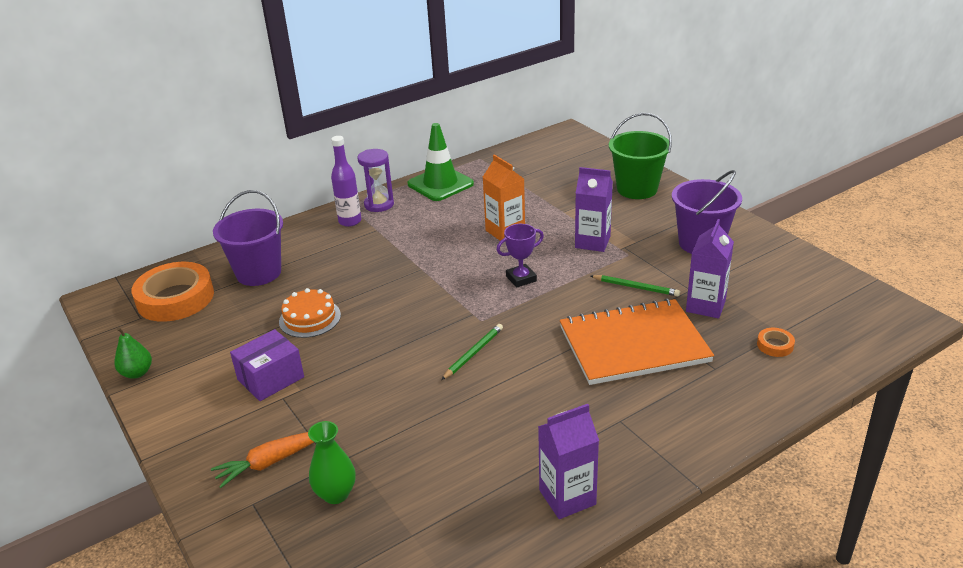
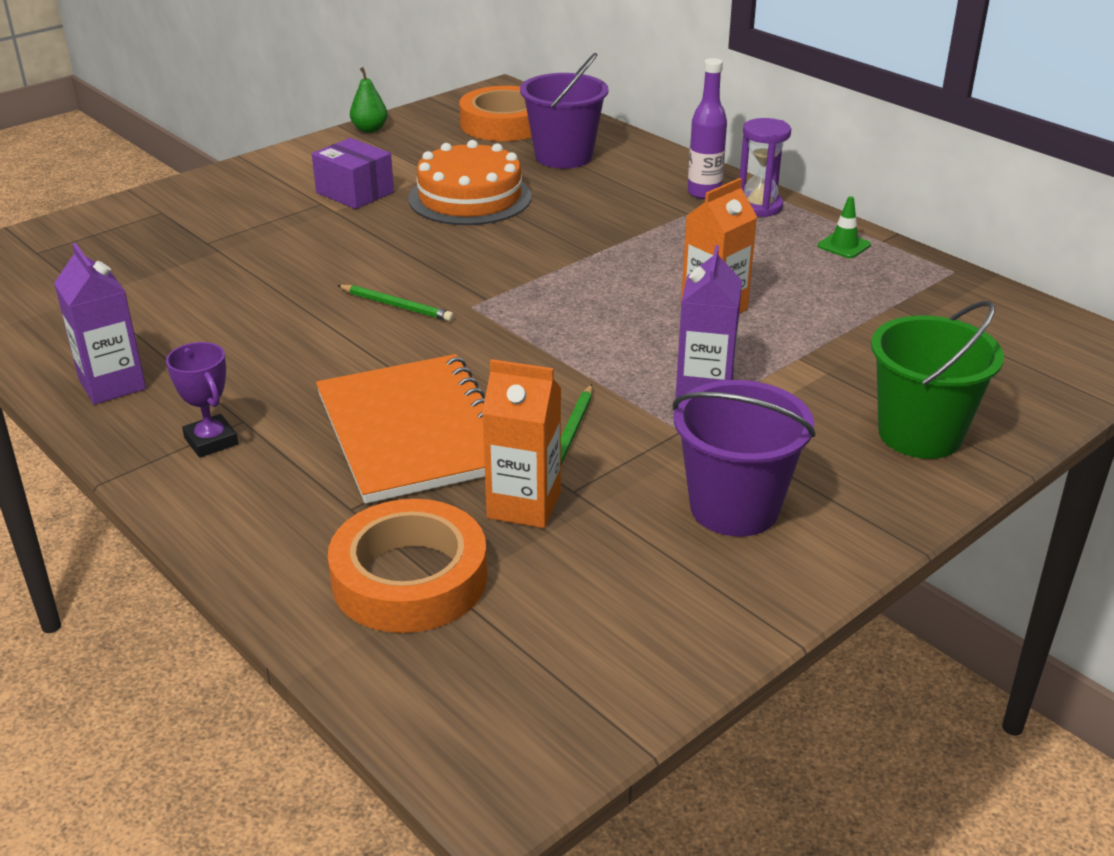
camera: 80 degrees right, 0 degrees up
(269, 462) = (218, 211): orange carrot -> none
(310, 318) = (470, 197): orange cake -> orange cake, size x1.58
(336, 494) = (161, 250): green vase -> none
(440, 184) = (844, 245): green traffic cone -> green traffic cone, size x0.48
(521, 279) = (580, 330): purple trophy -> purple trophy (211, 441)
(705, 306) = (524, 505): purple carton -> orange carton
(775, 345) = (409, 578): orange tape -> orange tape, size x2.42

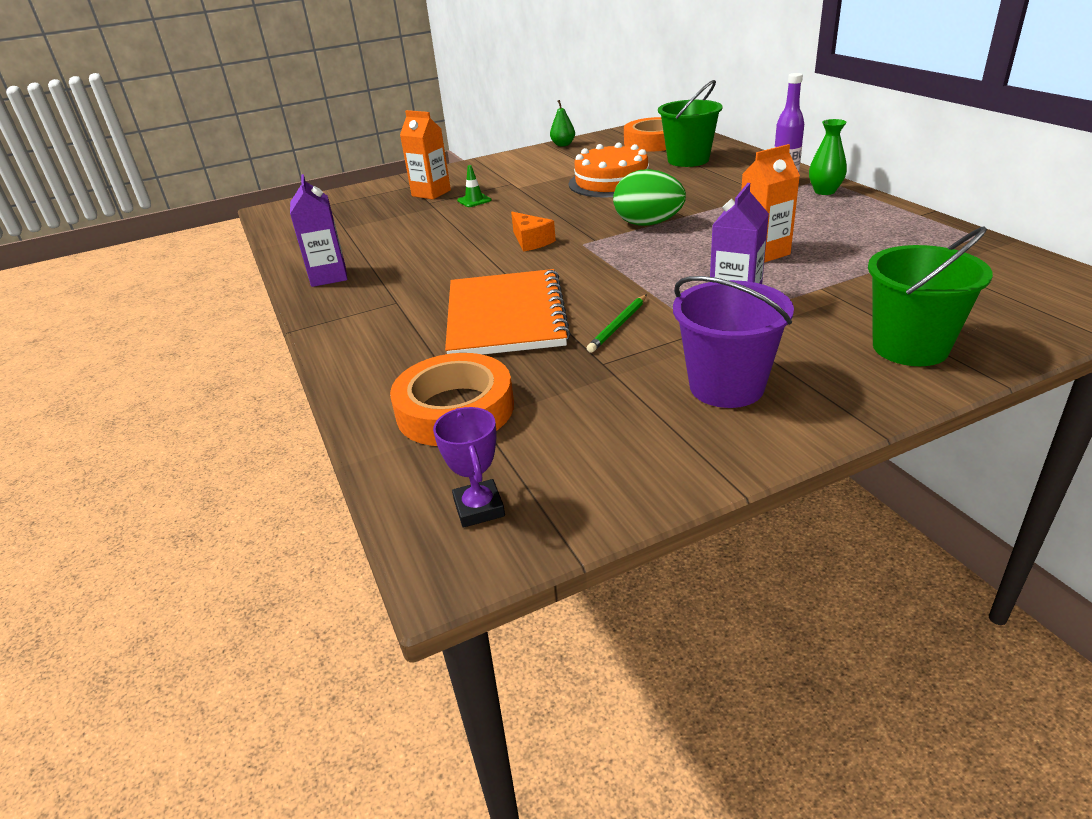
camera: 20 degrees right, 0 degrees up
(211, 441) = (369, 312): purple trophy -> purple trophy (479, 508)
(355, 192) = (536, 178): purple box -> none
(396, 306) = (531, 241): green pencil -> orange cheese
(524, 505) = (561, 370): orange carton -> orange carton (431, 193)
(549, 269) = (648, 224): none -> green egg
(564, 156) = (688, 160): purple bucket -> green bucket
(759, 207) = (824, 191): purple hourglass -> green vase
(844, 245) = (886, 217): green traffic cone -> green traffic cone (474, 200)

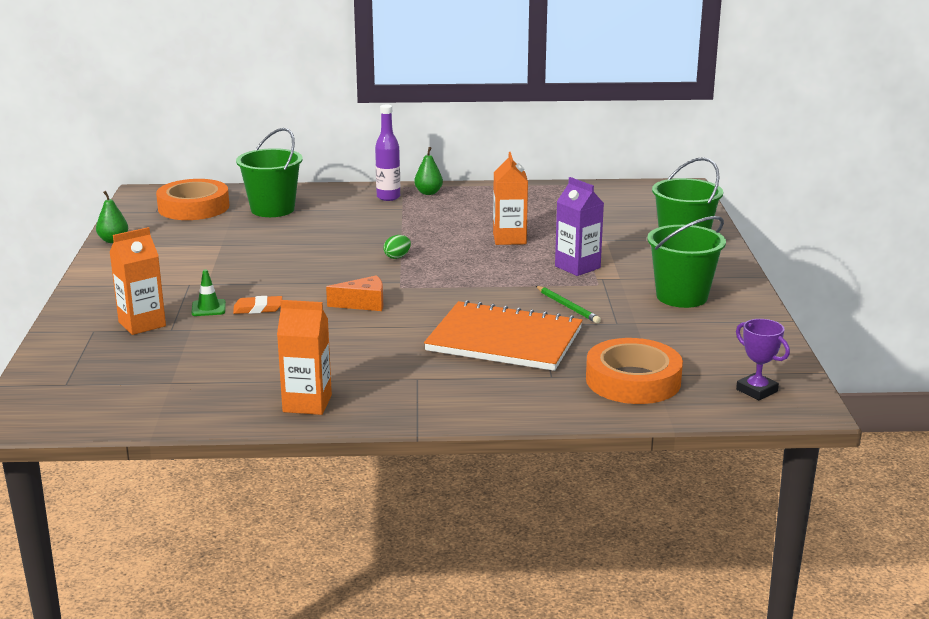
camera: 70 degrees left, 10 degrees down
(328, 276) = (307, 403): purple carton -> orange carton
(479, 508) = (756, 390): purple trophy -> purple trophy turned 45 degrees clockwise
(487, 213) = (258, 308): none -> orange eraser
(611, 182) = (271, 246): orange cake -> none
(648, 224) = (397, 257): green egg -> green egg, size x0.45
(726, 386) = (682, 297): purple bucket -> green bucket
(824, 191) = (428, 193): green vase -> green pear

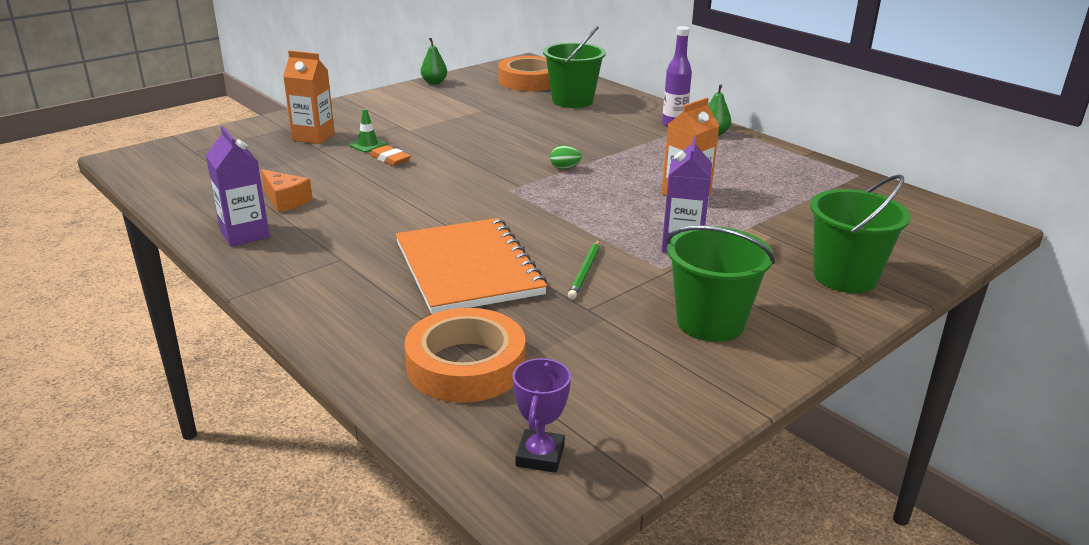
camera: 50 degrees right, 5 degrees up
(307, 403) = (244, 234): orange carton -> purple carton
(363, 304) = (454, 189): orange cheese -> orange cheese (285, 200)

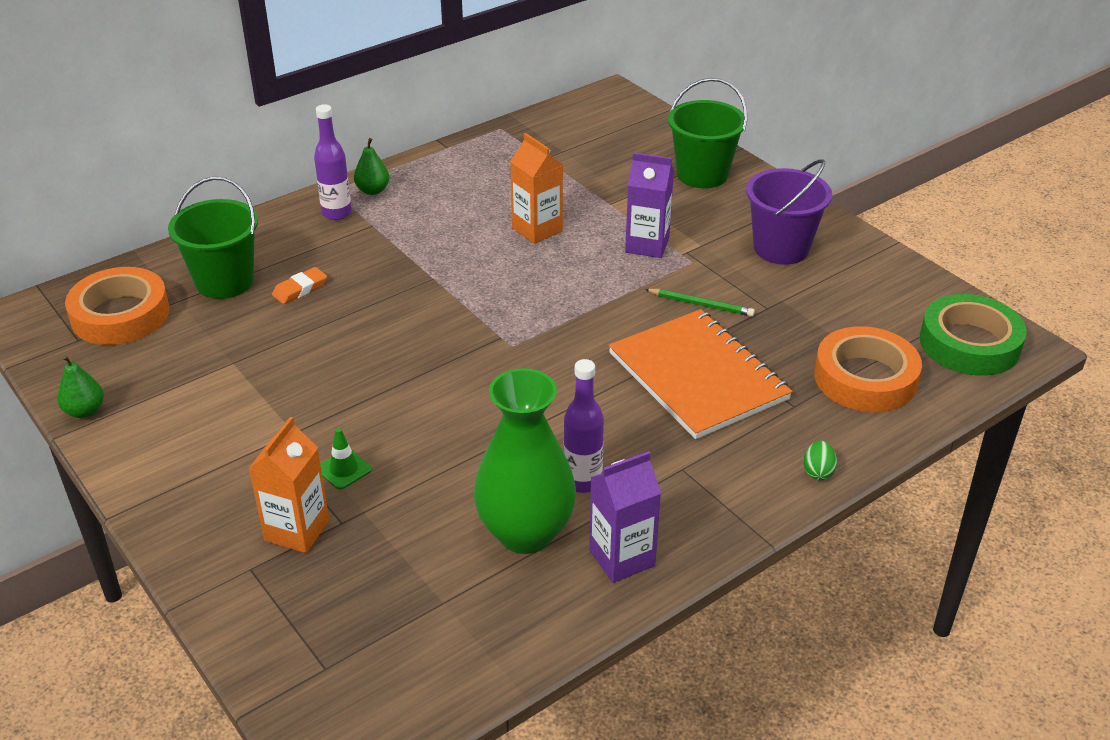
camera: 85 degrees left, 10 degrees up
(285, 200) = (525, 533): orange cheese -> green vase
(335, 219) = (582, 481): none -> purple bottle
(390, 159) = (401, 445): orange eraser -> orange eraser (300, 289)
(468, 268) = (698, 376): orange notebook -> orange notebook turned 75 degrees clockwise
(540, 456) = (969, 343): purple trophy -> green tape
(564, 168) = (456, 302): green egg -> green egg (818, 472)
(710, 322) = (781, 248): green bucket -> purple bucket

